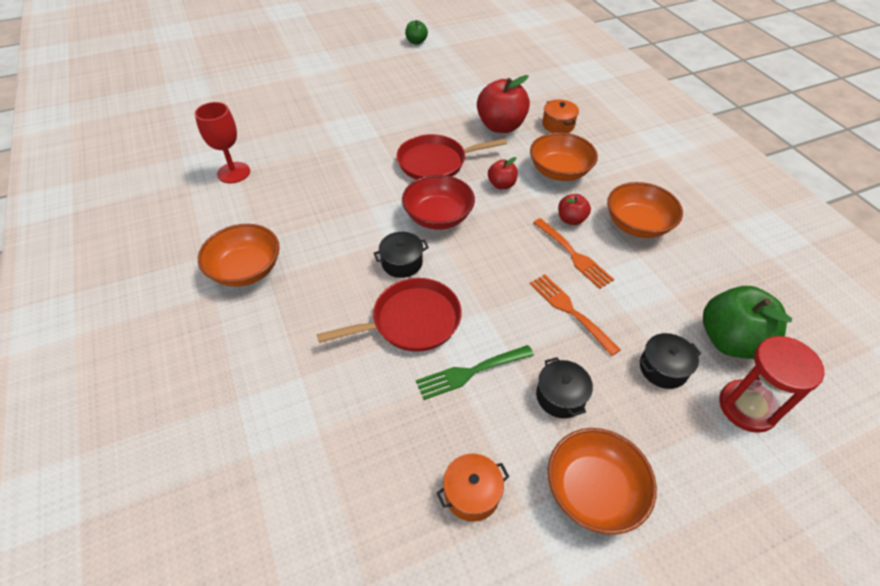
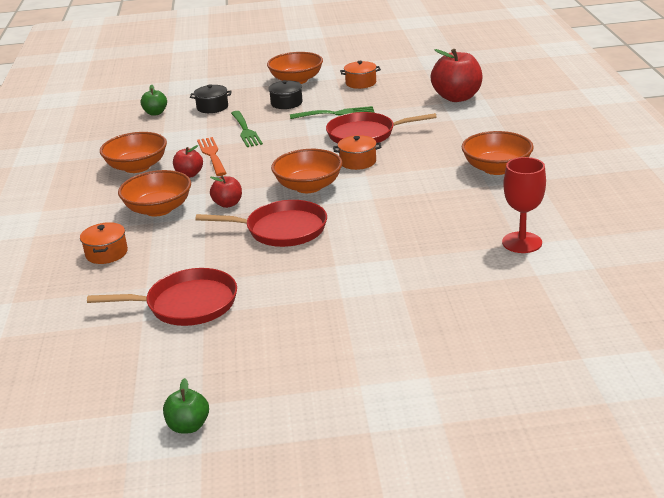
camera: 160 degrees left, 20 degrees down
(402, 263) = (358, 162): black pot -> orange pot
(438, 217) = (308, 186): red bowl -> orange bowl
(465, 96) = (187, 304): none -> red pan
(501, 126) = (176, 259): red apple -> red apple (457, 97)
(570, 311) = (245, 130): orange fork -> green fork
(730, 341) = (155, 113): green apple -> green apple, size x0.52
(747, 407) = (182, 94): red hourglass -> none

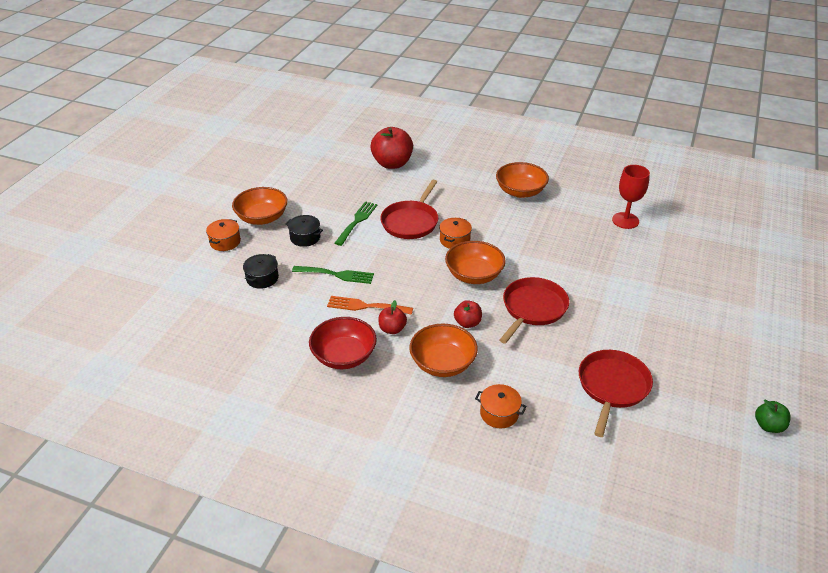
camera: 65 degrees left, 10 degrees up
(137, 167) = (344, 356): orange bowl -> red bowl
(155, 113) = (231, 315): green apple -> none
(361, 83) = (311, 191): orange pot -> orange pot (225, 242)

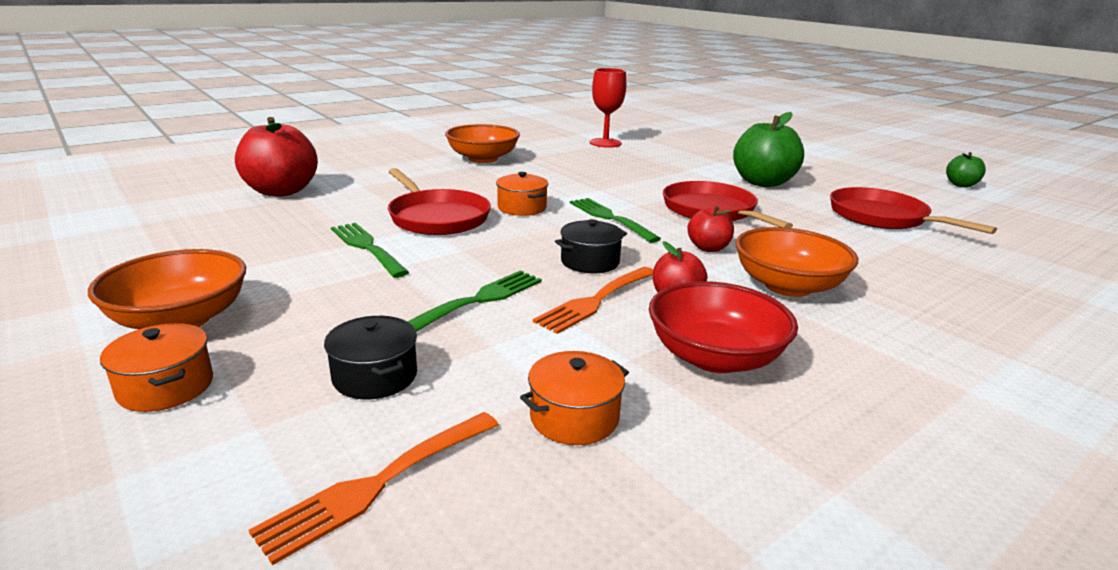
camera: 60 degrees left, 15 degrees down
(212, 308) = (379, 483): none -> orange fork
(305, 237) = (327, 297): black pot -> black pot (590, 262)
(474, 275) = (610, 218): orange bowl -> green fork
(499, 413) = (916, 282): orange pot -> orange pot (574, 417)
(625, 316) = (762, 182): none -> green apple

